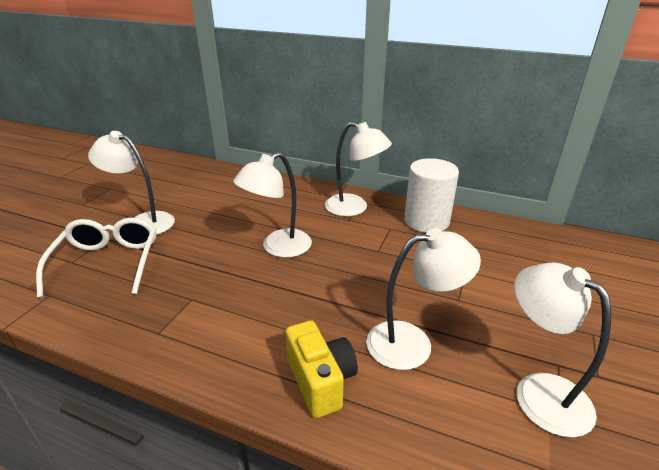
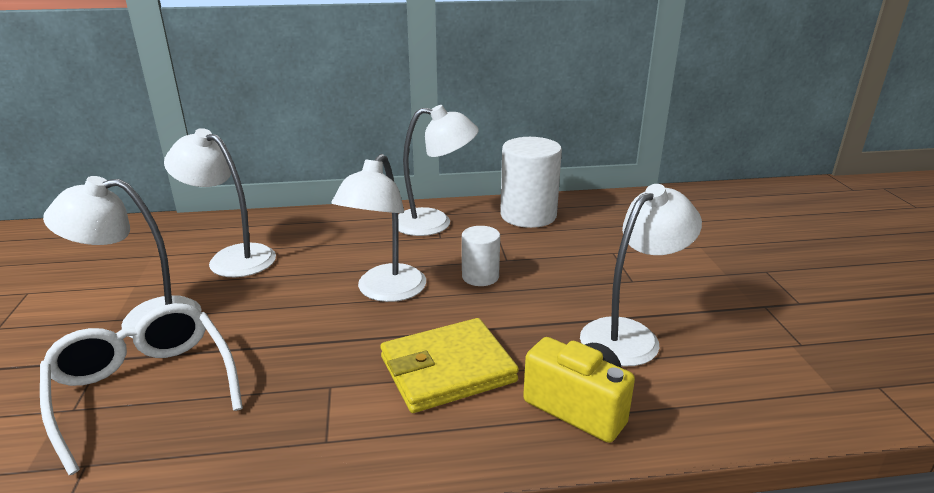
camera: 30 degrees left, 5 degrees down
(264, 316) = (447, 369): none -> yellow wallet
(347, 257) = (480, 277): none -> white cylinder
(539, 391) = (772, 333): white lamp -> white lamp (232, 258)

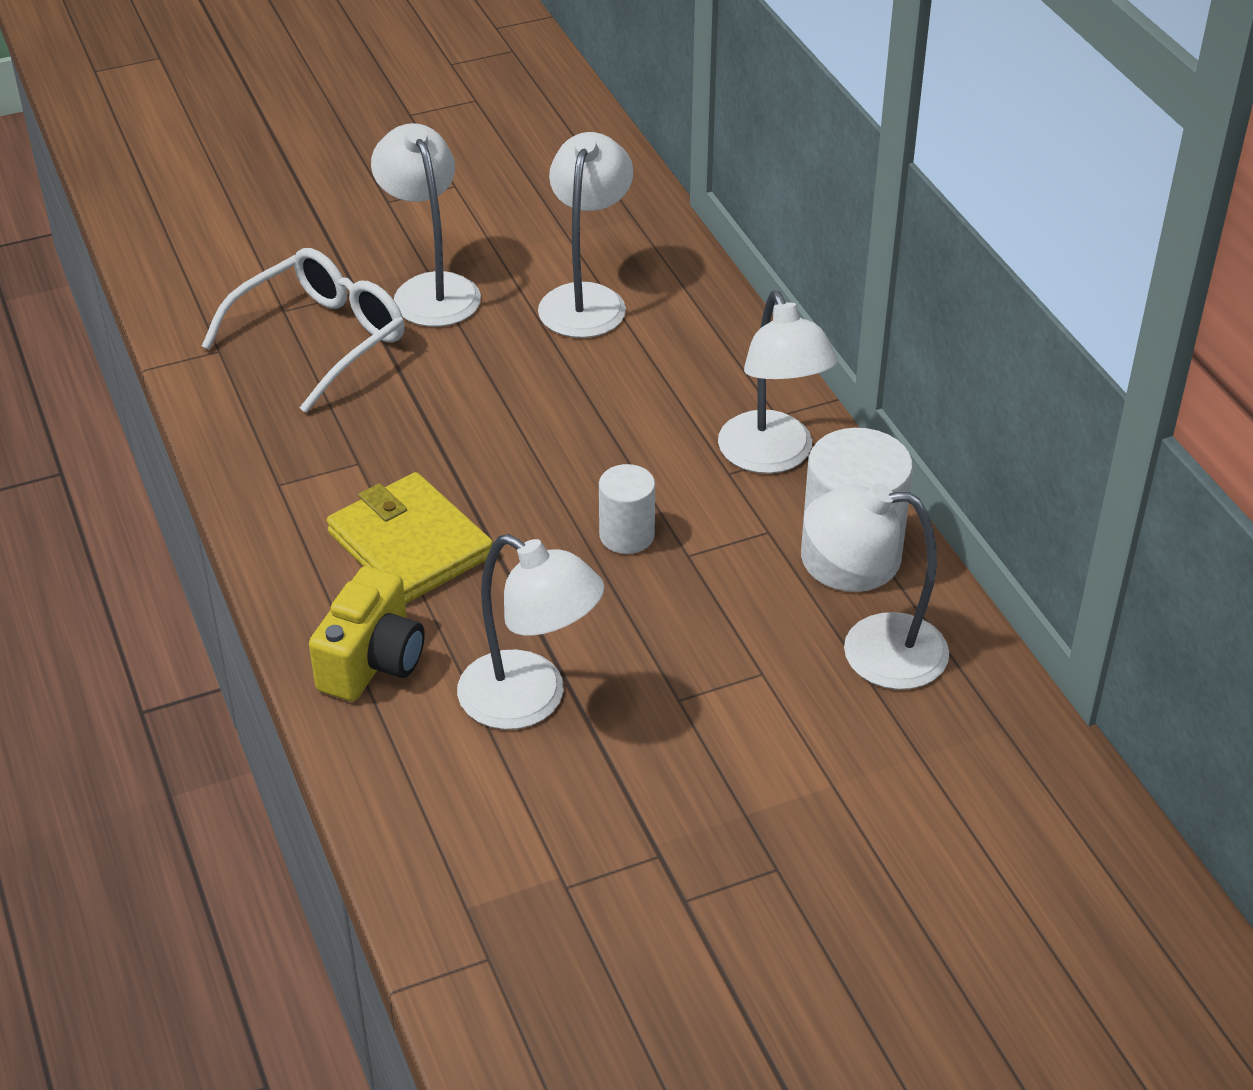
camera: 75 degrees right, 15 degrees up
(385, 292) = (555, 455): white lamp -> white lamp (871, 650)

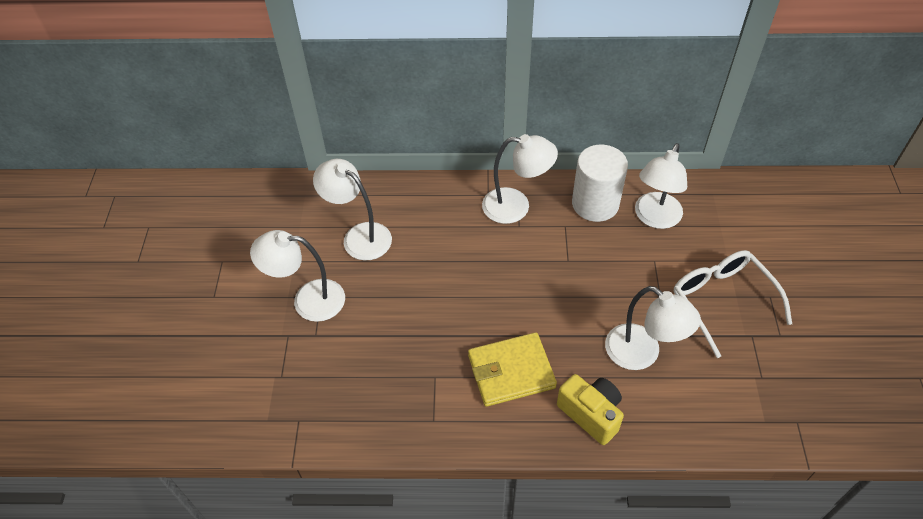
camera: 65 degrees left, 10 degrees up
(321, 339) = (320, 365): white glasses -> white glasses (722, 301)
(530, 701) = (642, 354): white lamp -> white lamp turned 75 degrees clockwise
(626, 535) = (544, 279): white cylinder -> none

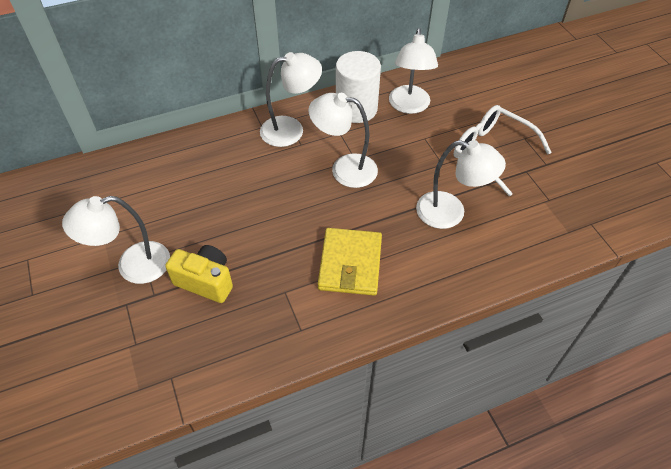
camera: 25 degrees left, 0 degrees up
(359, 236) = (158, 195): white lamp -> white lamp (344, 169)
(511, 371) = (350, 264): yellow wallet -> yellow wallet turned 45 degrees counterclockwise
(591, 414) = (433, 274): yellow camera -> yellow camera (206, 281)

